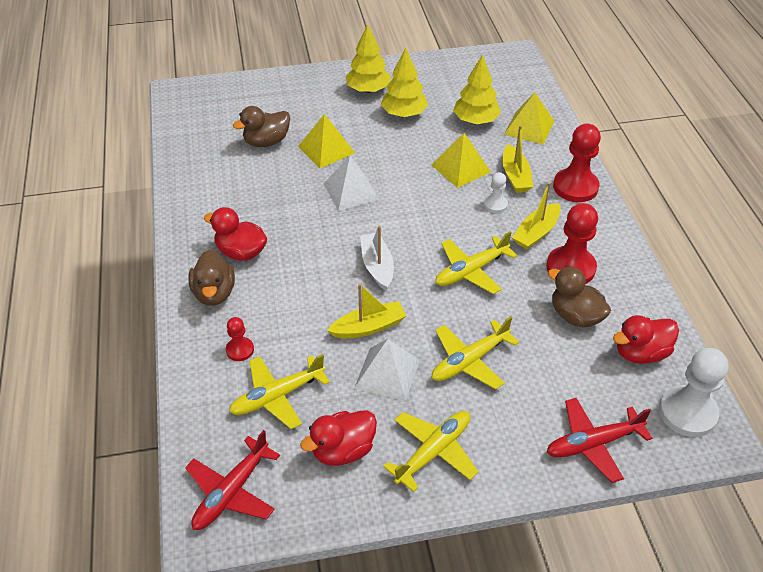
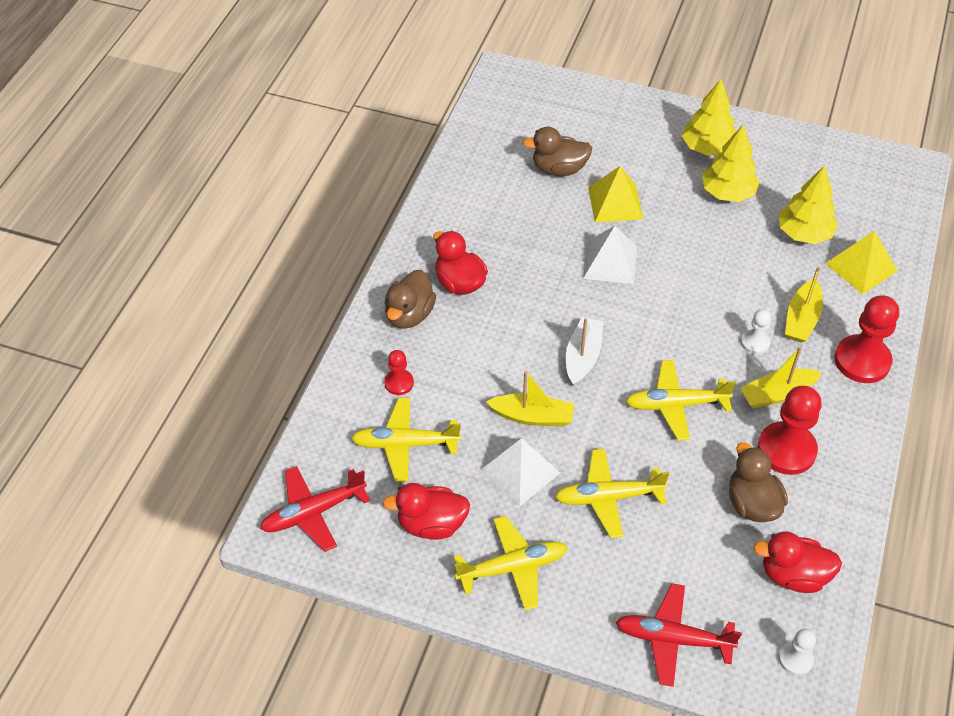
camera: 30 degrees right, 5 degrees up
(461, 168) = (746, 284): yellow pyramid -> none
(687, 413) = (795, 659): white pawn -> white pawn, size x0.52

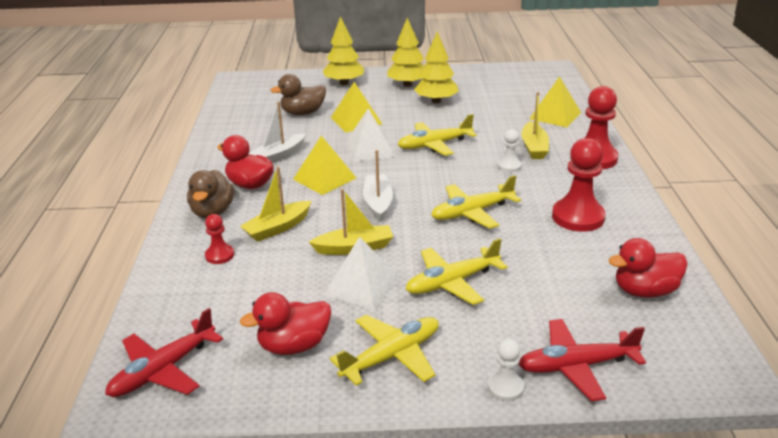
camera: 20 degrees left, 20 degrees down
(405, 444) = (242, 294): yellow plane -> yellow plane (435, 145)
(504, 243) = (278, 156): none -> white boat
(541, 297) = (324, 178): none -> yellow pyramid
(752, 503) = (576, 255): brown duck -> none
(777, 394) = (546, 189): yellow boat -> yellow boat (277, 228)
(795, 659) = (694, 348): white pawn -> white pawn (505, 387)
(804, 234) = (503, 108): yellow tree -> yellow tree (344, 83)

